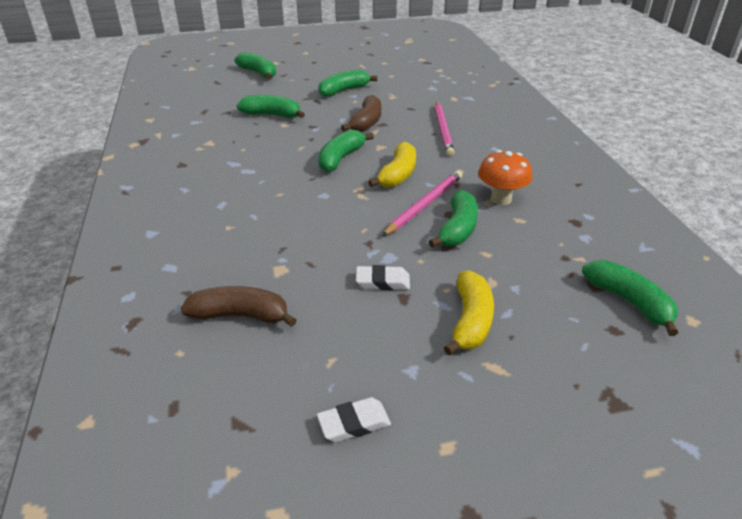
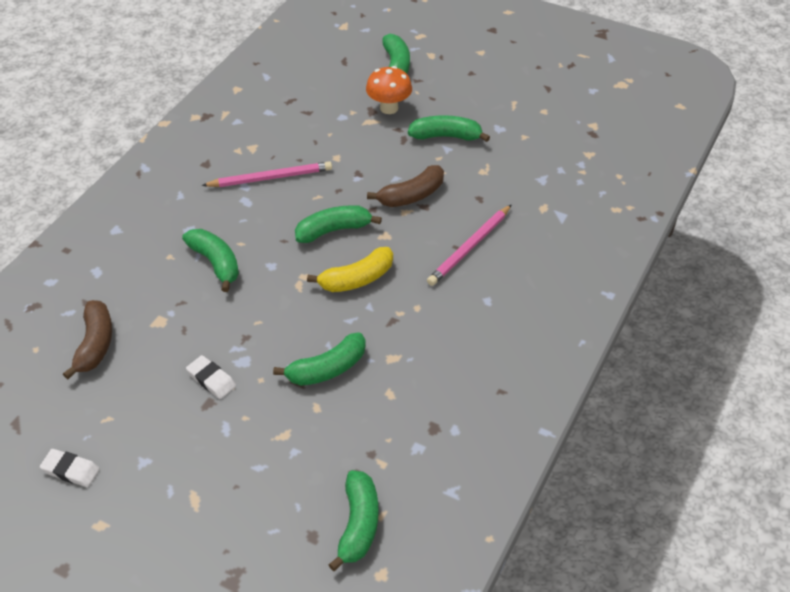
camera: 40 degrees right, 10 degrees up
(240, 316) = (95, 345): brown banana -> brown banana turned 45 degrees clockwise
(272, 115) = (340, 138): green banana -> green banana (215, 263)
(424, 205) = (334, 327): pink pencil -> pink pencil (270, 178)
(470, 321) = (226, 454): yellow banana -> none
(501, 199) = (405, 362): orange mushroom -> orange mushroom (389, 108)

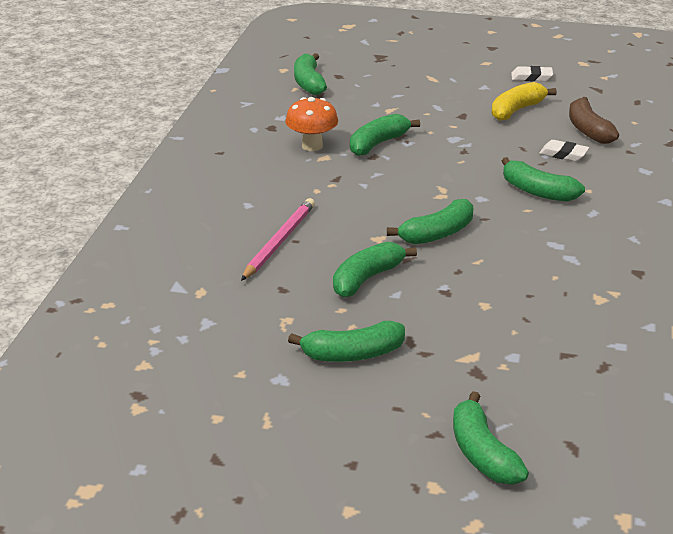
camera: 165 degrees right, 15 degrees down
(211, 380) = (471, 126): white eraser -> white eraser (563, 154)
(270, 178) = (547, 270): pink pencil -> none
(357, 279) = (387, 200): yellow banana -> yellow banana (517, 110)
(389, 108) = (454, 380): orange mushroom -> orange mushroom (312, 146)
(411, 196) = (367, 279): brown banana -> green banana

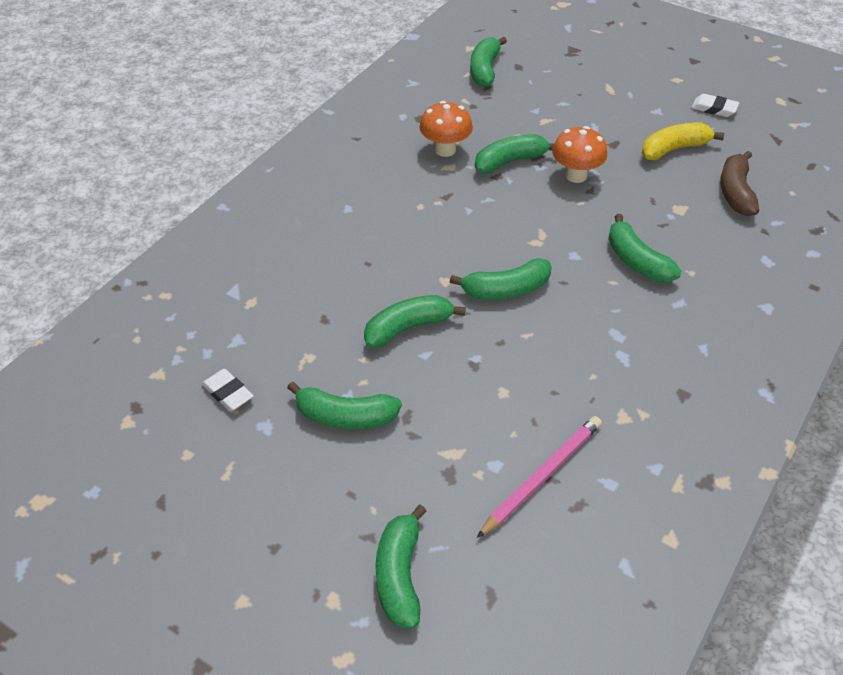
camera: 20 degrees right, 15 degrees up
(279, 241) = (352, 261): pink pencil -> pink pencil (542, 476)
(444, 143) = (576, 175): none -> orange mushroom
(563, 154) = (691, 218): white eraser -> white eraser (228, 393)

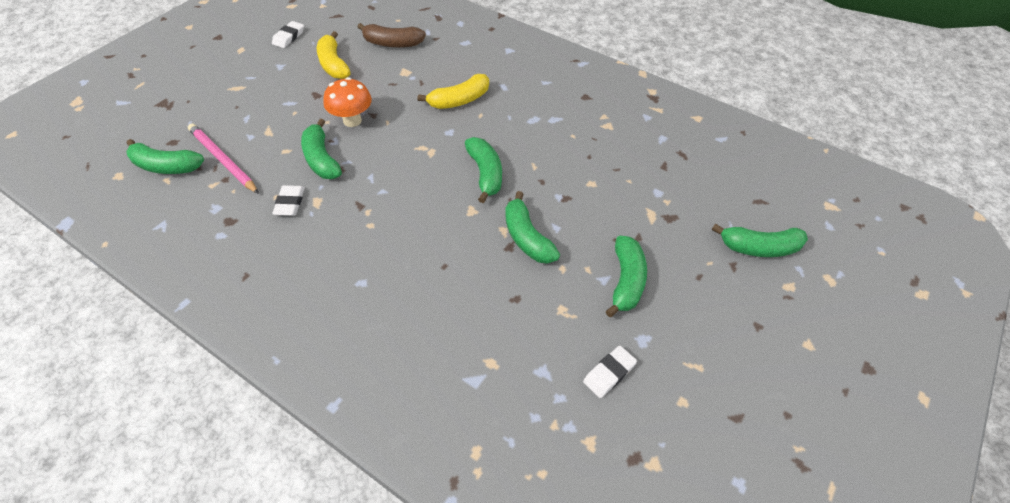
camera: 90 degrees left, 5 degrees up
(445, 150) = (290, 203): orange mushroom -> white eraser
(542, 476) = (663, 169): pink pencil -> pink pencil (223, 160)
(636, 261) = (459, 100): green banana -> yellow banana

